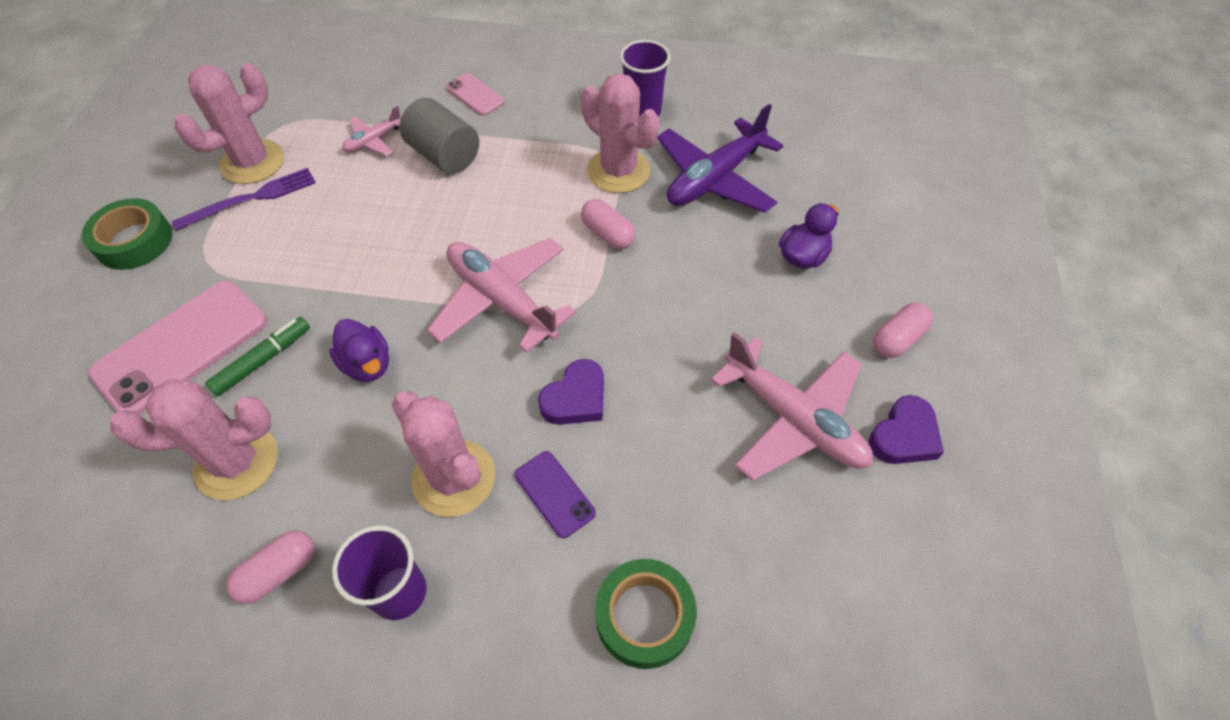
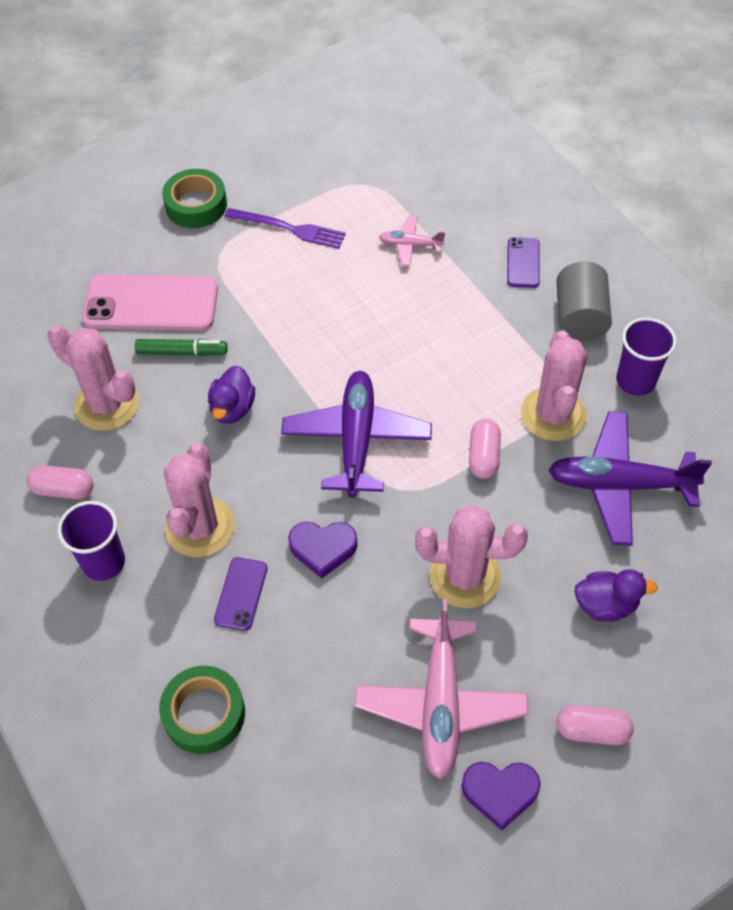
camera: 50 degrees right, 0 degrees up
(253, 162) = (318, 200): pink cactus -> pink cactus (465, 576)
(444, 155) = (444, 296): grey cylinder -> grey cylinder (579, 317)
(475, 95) = (523, 263): pink phone -> purple phone
(502, 300) = (356, 440): pink plane -> purple plane

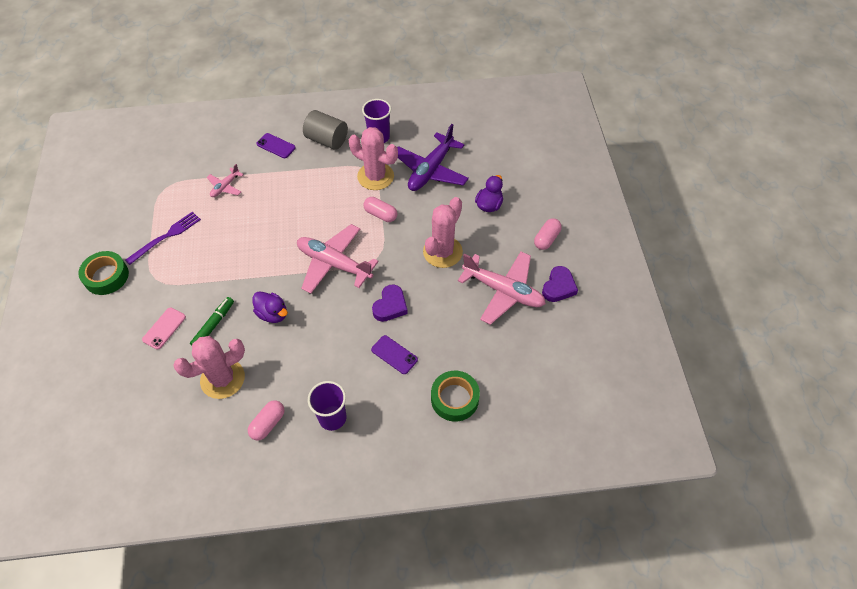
camera: 65 degrees left, 0 degrees up
(151, 303) = (164, 328): pink phone -> pink phone, size x0.49
(200, 527) = (340, 359): pink cactus -> none
(356, 440) = (334, 264): purple plane -> pink plane

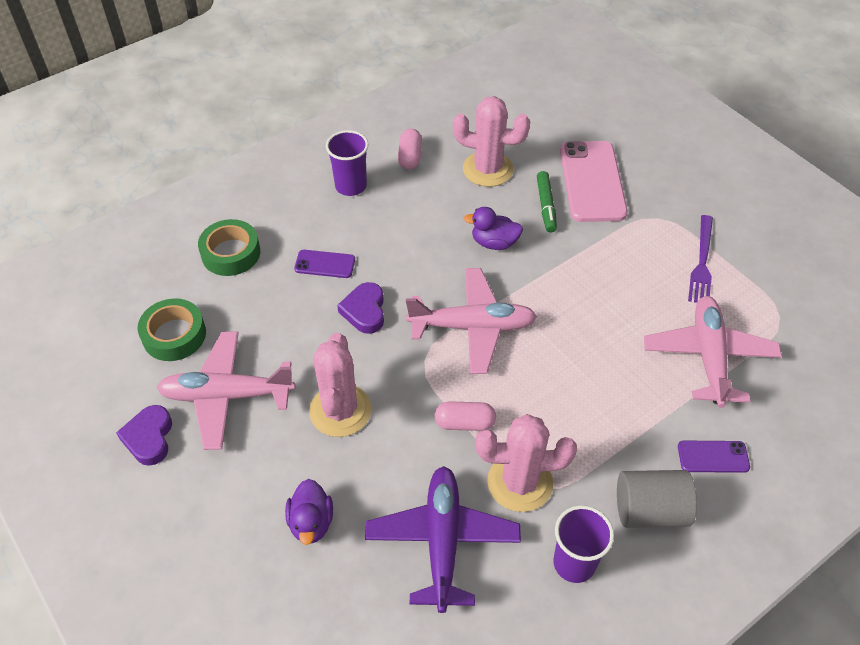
camera: 150 degrees right, 5 degrees down
(106, 276) = (710, 197): green tape -> green tape (174, 335)
(164, 328) = (592, 181): pink phone -> pink phone, size x2.02
(222, 379) = (487, 169): pink cactus -> pink cactus turned 75 degrees clockwise
(225, 187) = (709, 357): pink plane -> pink plane, size x1.99
(546, 239) = (193, 507): pink capsule -> none

